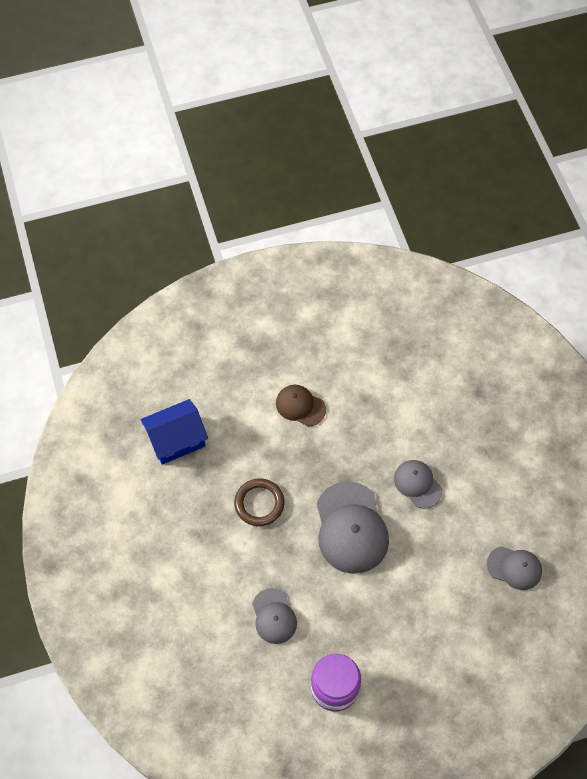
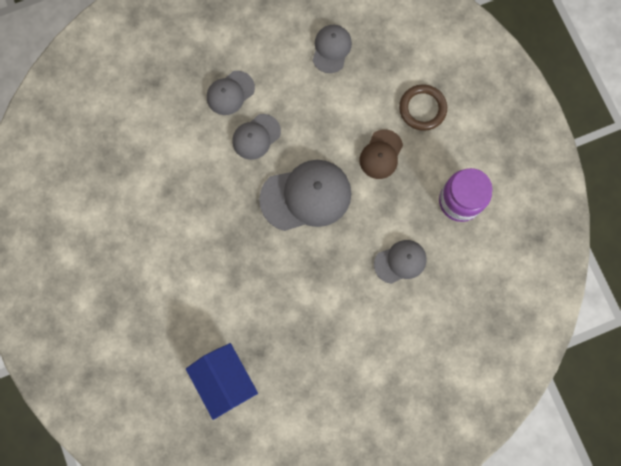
camera: 95 degrees left, 15 degrees up
(259, 503) = (288, 287): brown ring -> brown ring (422, 109)
(300, 406) = (179, 255): brown cap -> brown cap (381, 154)
(466, 462) = (230, 93): none -> grey cap

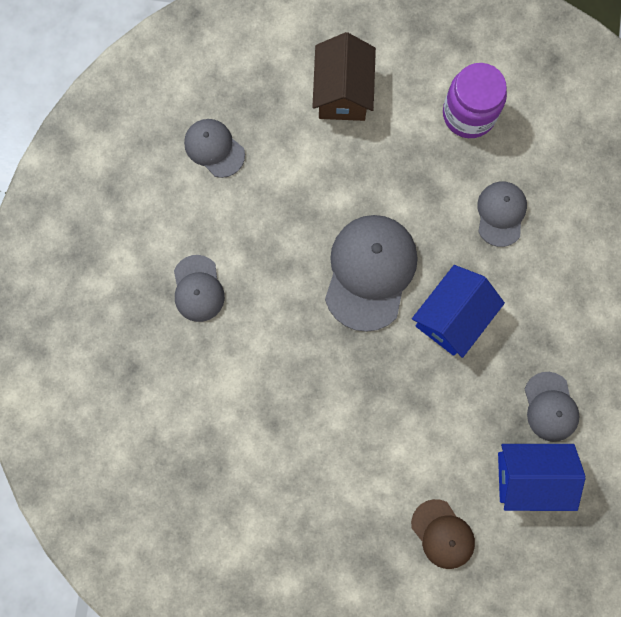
camera: 60 degrees left, 0 degrees up
(256, 137) = (268, 288): grey cap -> grey cap (550, 407)
(307, 268) = (452, 317): none -> blue house
(381, 154) = (369, 165): brown cap -> brown cap (443, 534)
(422, 109) = (343, 92): brown ring -> brown house

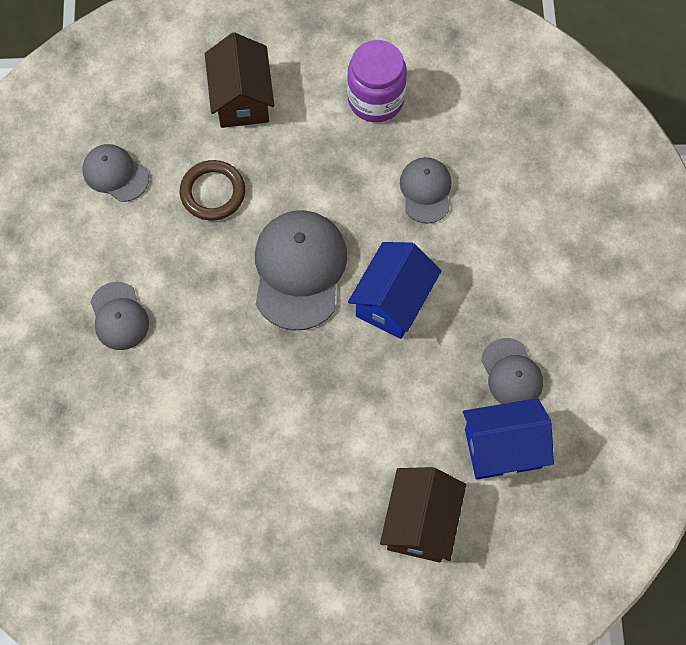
camera: 10 degrees left, 10 degrees down
(301, 182) = (213, 192): none -> brown ring
(443, 534) = (421, 522): brown cap -> brown house

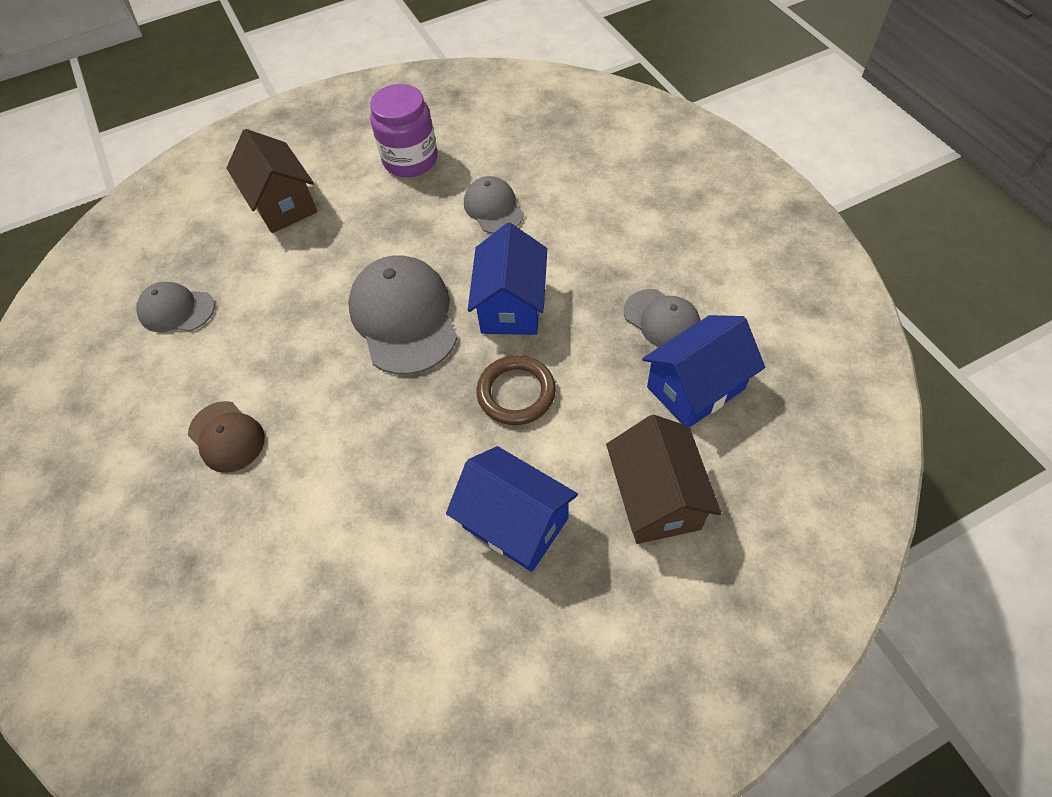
camera: 20 degrees left, 10 degrees down
(119, 316) = (227, 437): grey cap -> brown cap
(213, 192) = (285, 287): brown ring -> brown ring (516, 393)
(307, 491) = (515, 522): none -> blue house

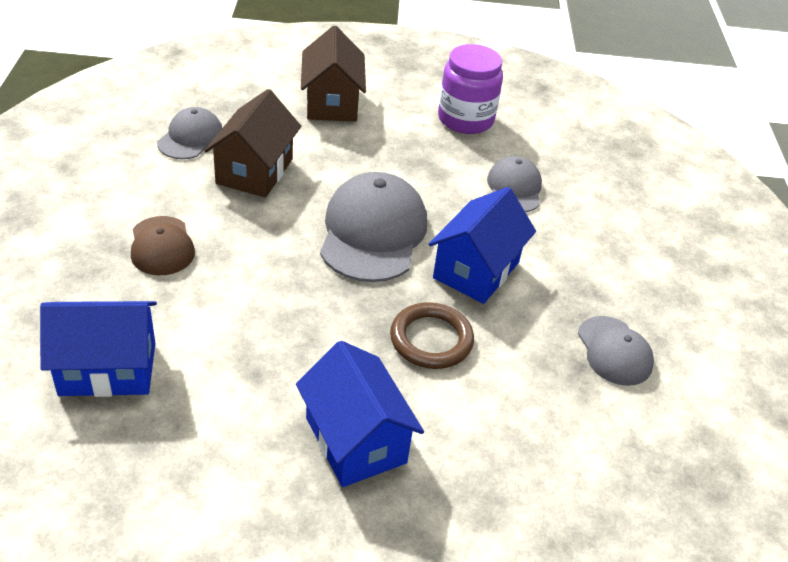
camera: 20 degrees right, 15 degrees down
(176, 310) = (190, 138): grey cap -> grey cap turned 75 degrees clockwise
(656, 498) = (503, 493): brown house -> brown house (254, 171)
(695, 388) = (608, 424): blue house -> blue house (108, 369)

